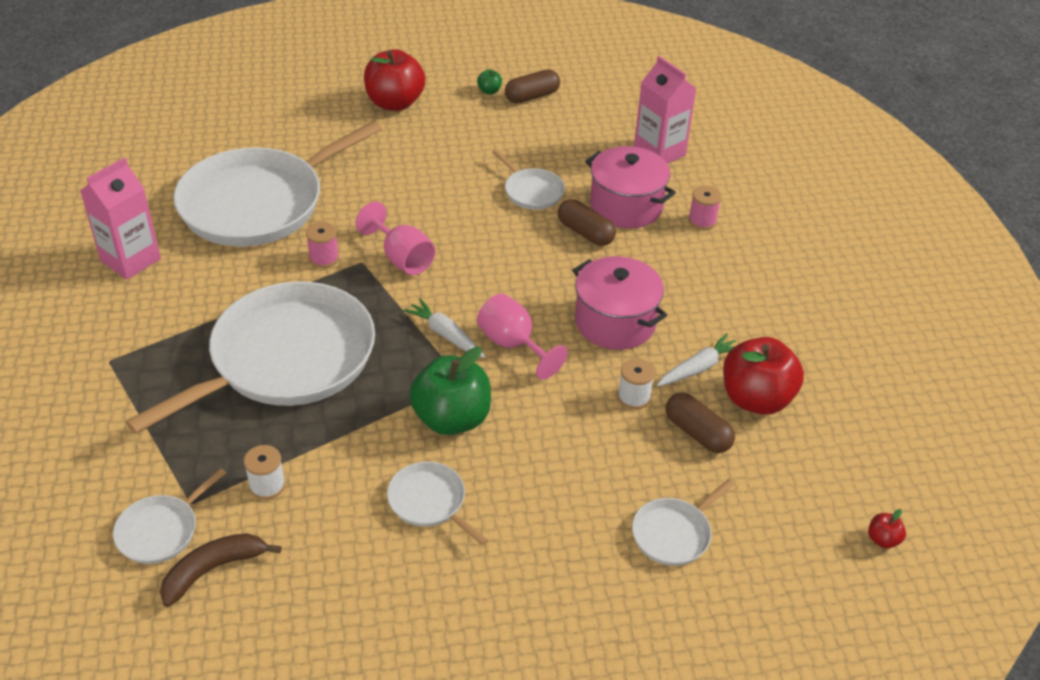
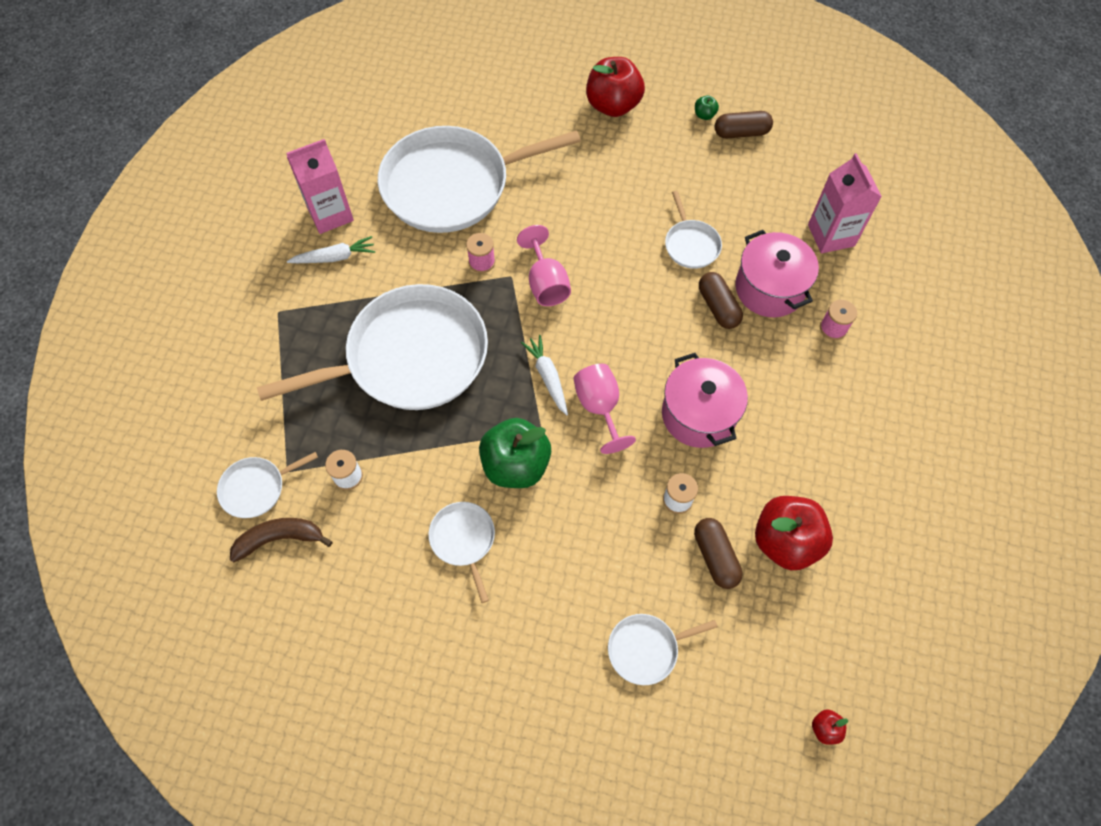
camera: 25 degrees right, 20 degrees up
(698, 368) = (749, 489): white carrot -> white carrot (335, 257)

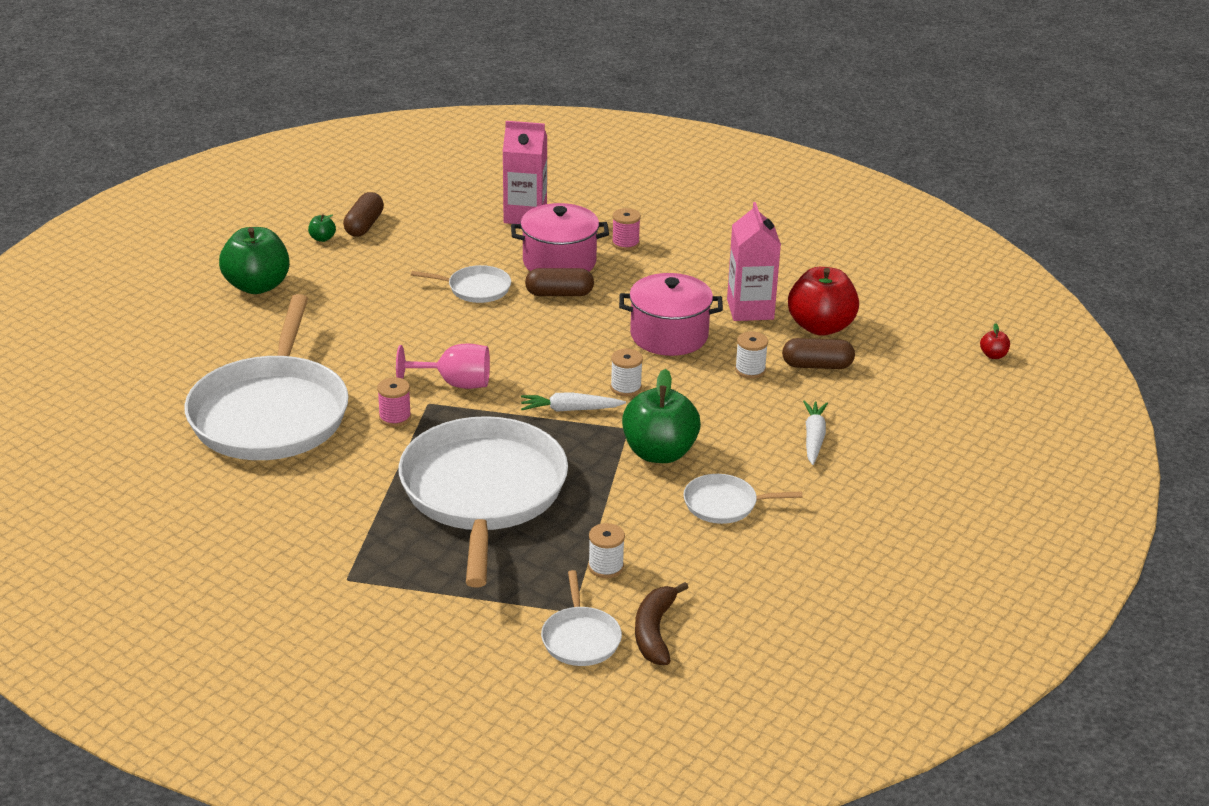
camera: 70 degrees left, 30 degrees down
(330, 214) = (234, 511): pink carton -> pink carton (750, 309)
(335, 257) = (302, 519): white carrot -> white carrot (814, 438)
(599, 407) = (626, 388): pink goblet -> white spool
(613, 105) = (257, 286): red apple -> green apple
(646, 649) = (887, 424): white pan -> none

